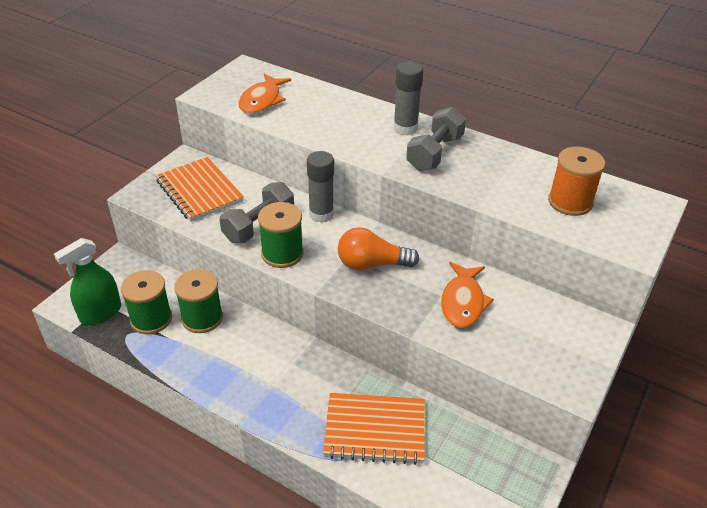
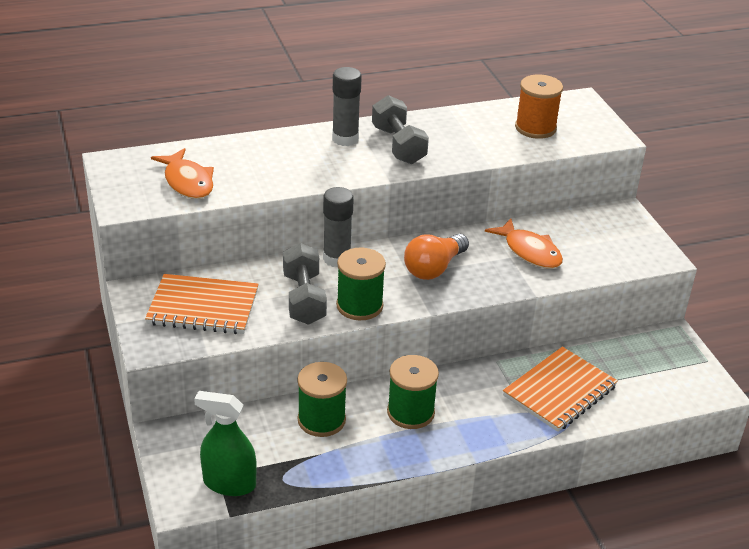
camera: 50 degrees left, 5 degrees down
(100, 313) = (229, 483): green spray bottle -> green spray bottle turned 105 degrees clockwise
(151, 319) = (281, 453): green spool -> green spool (410, 412)

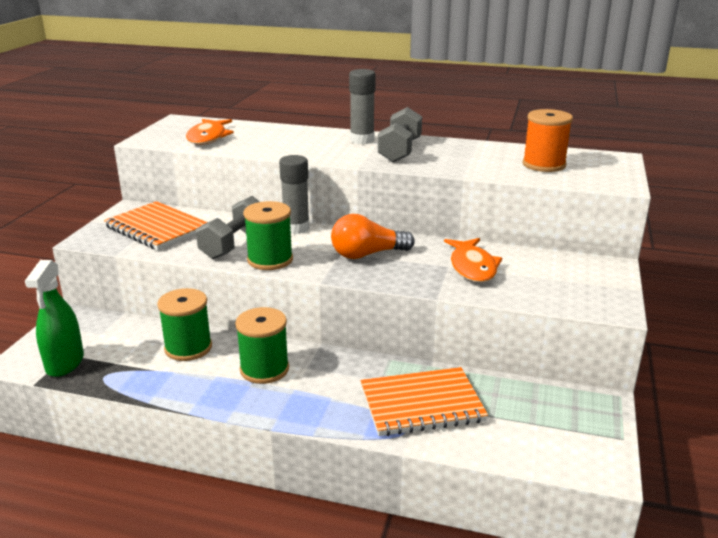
camera: 35 degrees right, 10 degrees down
(229, 483) = (65, 363): green spray bottle -> green spray bottle turned 135 degrees counterclockwise

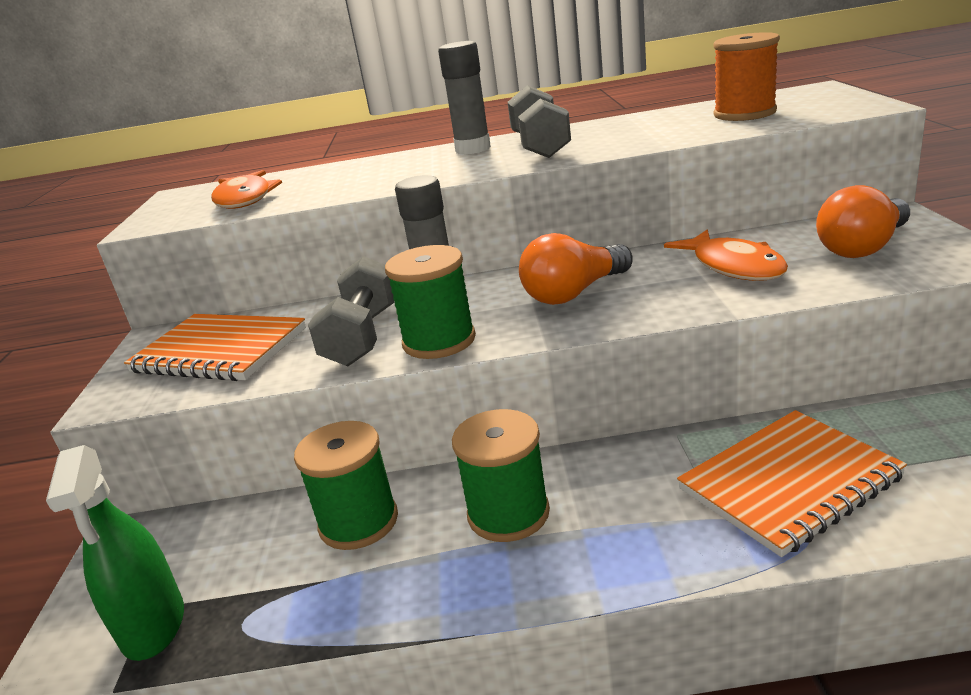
camera: 15 degrees left, 0 degrees up
(560, 280) = (863, 247): none -> orange light bulb

